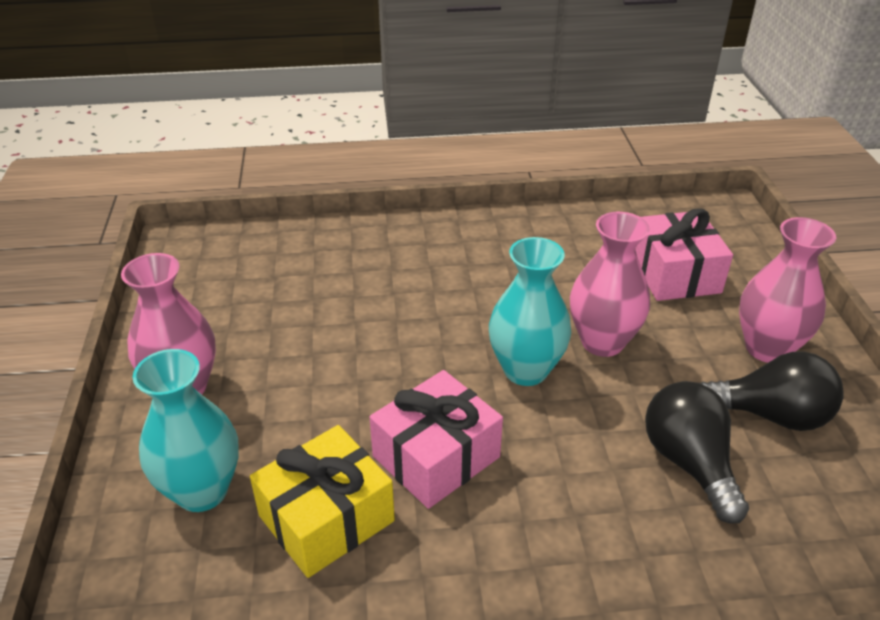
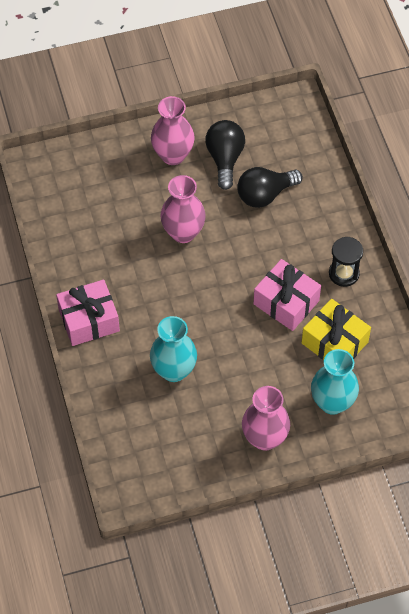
camera: 100 degrees left, 20 degrees up
(485, 565) = (344, 274): none -> black hourglass
(525, 370) = (214, 268): turquoise vase -> turquoise vase (174, 370)
(674, 274) = (111, 196): pink gift -> pink gift (89, 320)

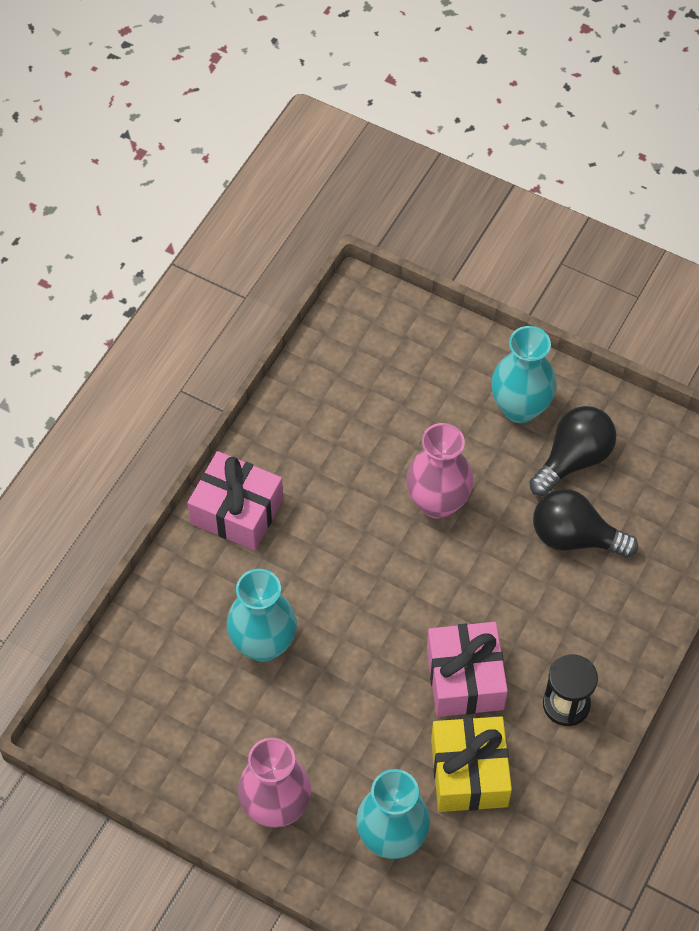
camera: 45 degrees right, 0 degrees up
(173, 155) = (520, 408): pink vase -> turquoise vase

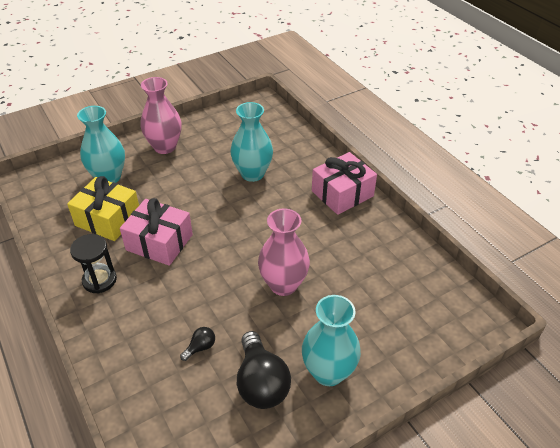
camera: 120 degrees right, 15 degrees down
(574, 537) = (200, 347): black light bulb -> black light bulb, size x0.46

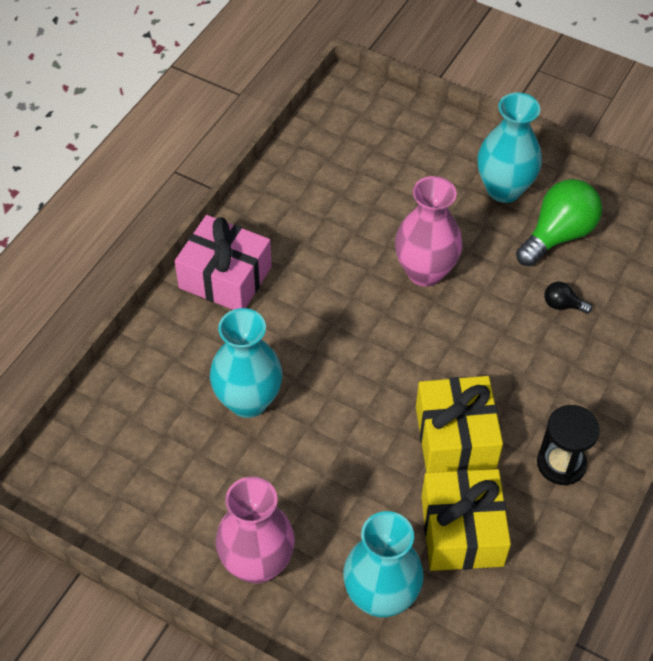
camera: 120 degrees left, 10 degrees up
(159, 242) = (455, 437): pink gift -> yellow gift
(261, 383) = (558, 235): black light bulb -> green light bulb

